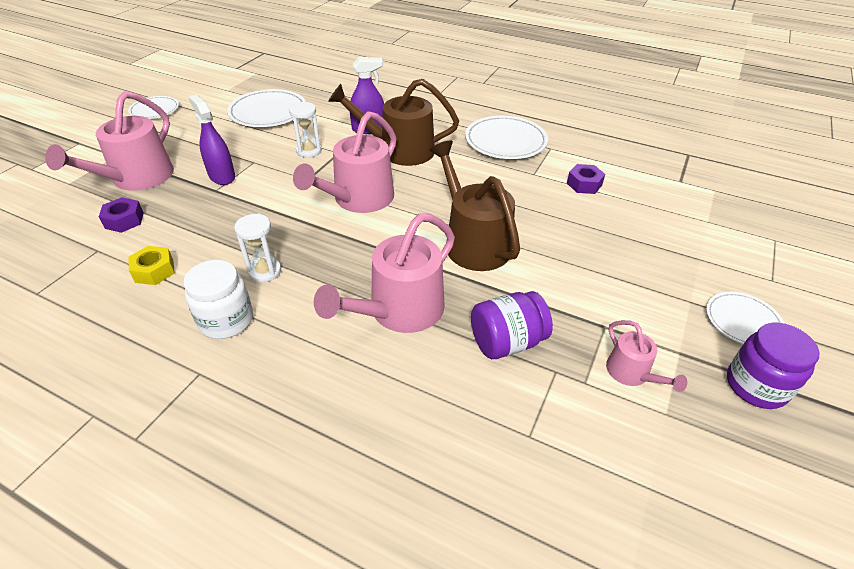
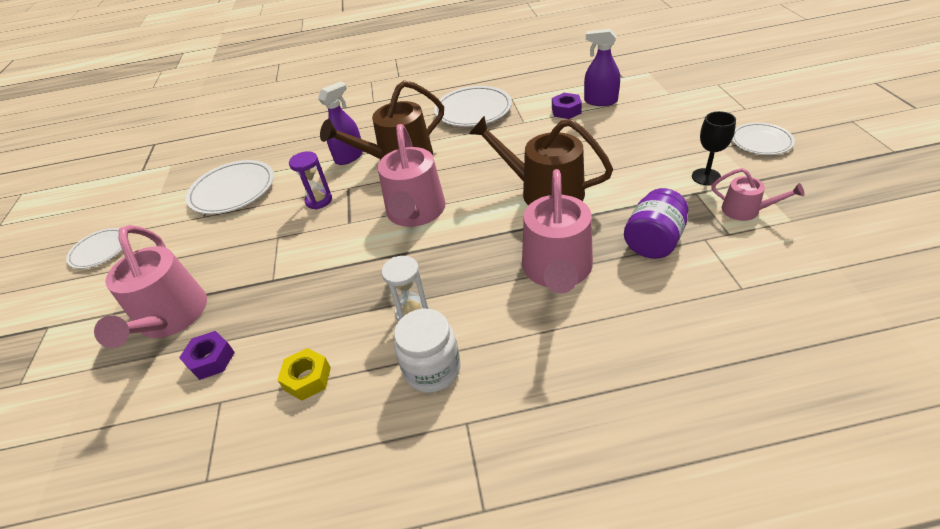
camera: 30 degrees left, 0 degrees up
(222, 176) = (262, 265): purple spray bottle -> purple spray bottle (600, 101)
(309, 151) = (319, 201): white hourglass -> purple hourglass
(635, 319) = (706, 177): none -> black goblet
(756, 386) = (812, 173): purple jar -> none

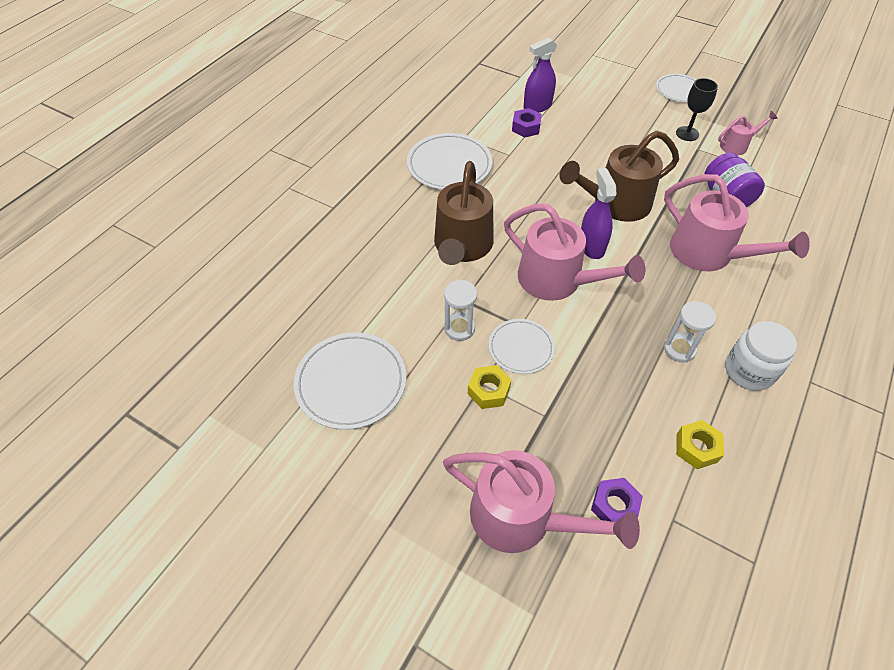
camera: 55 degrees left, 10 degrees up
(100, 250) = (316, 548): white plate -> white plate (521, 348)
(273, 243) = (488, 391): none -> yellow nut
(319, 201) = (459, 328): purple hourglass -> white hourglass
(349, 156) = (412, 273): purple spray bottle -> purple spray bottle (591, 246)

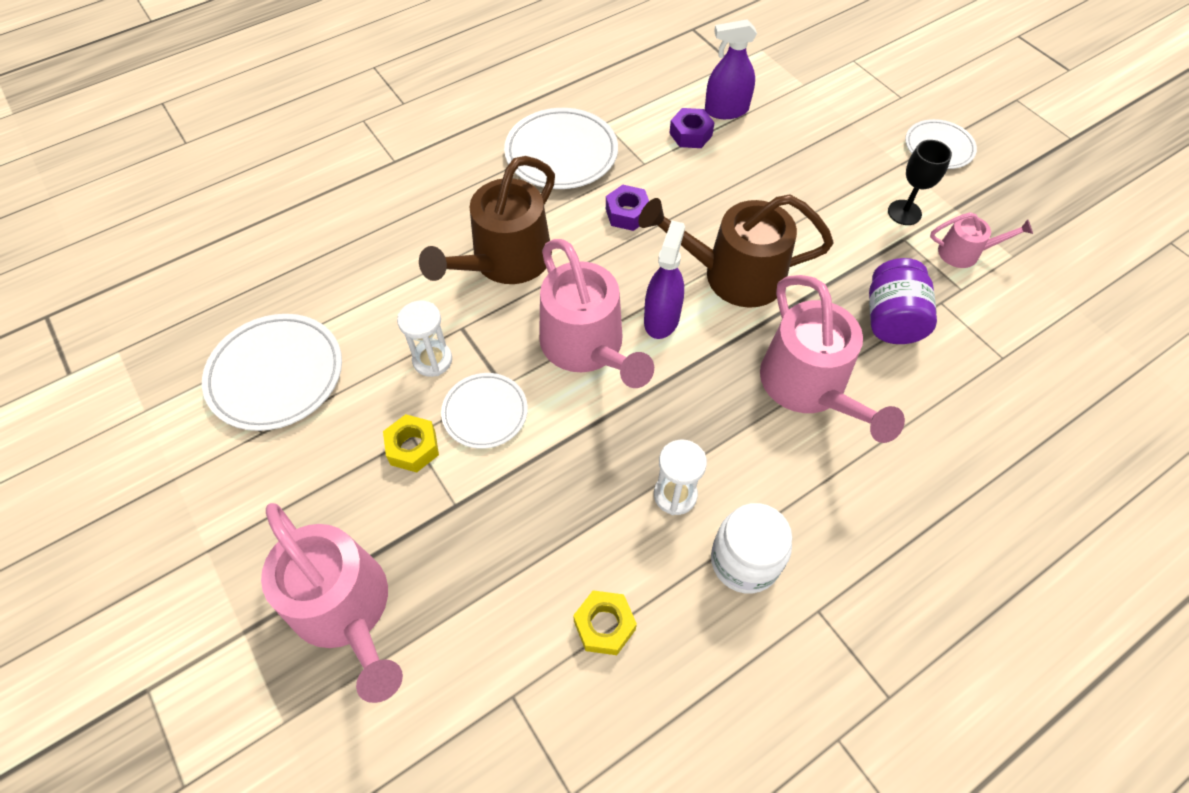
camera: 25 degrees right, 5 degrees up
(614, 506) = (456, 646): purple nut -> purple nut (627, 213)

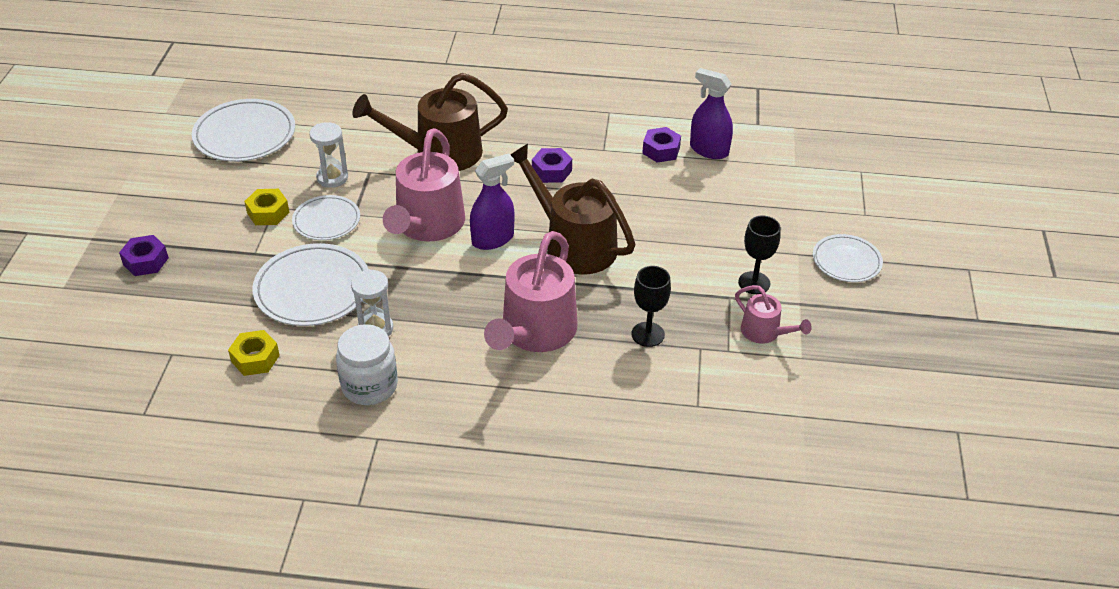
camera: 40 degrees right, 15 degrees down
(345, 609) = (146, 261): pink watering can -> purple nut
(561, 153) = (555, 114): white plate -> white plate (313, 289)
(891, 319) = (648, 334): purple jar -> black goblet

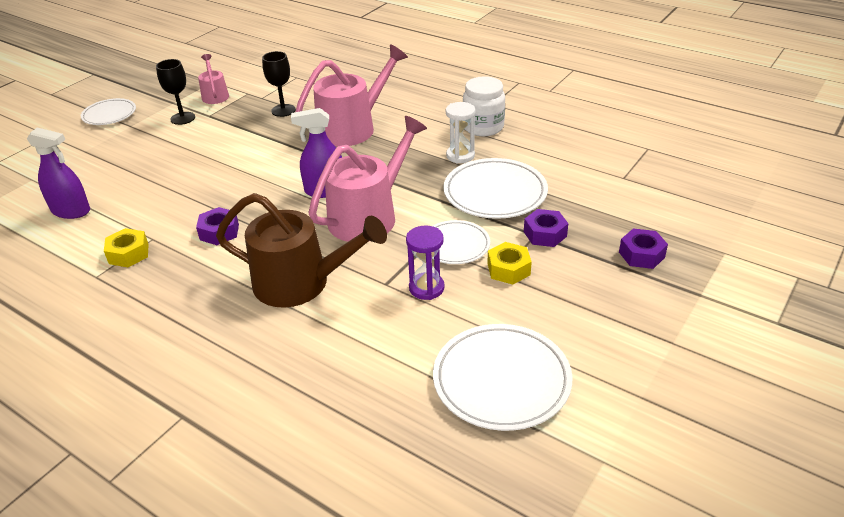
camera: 150 degrees left, 5 degrees down
(255, 358) = (558, 159): yellow nut -> yellow nut (128, 254)
(332, 178) = (426, 288): white hourglass -> purple hourglass
(574, 244) = (269, 170): brown watering can -> none
(661, 150) = (107, 222): purple nut -> purple nut (545, 234)
(709, 150) = (71, 211): purple spray bottle -> purple spray bottle turned 45 degrees counterclockwise

